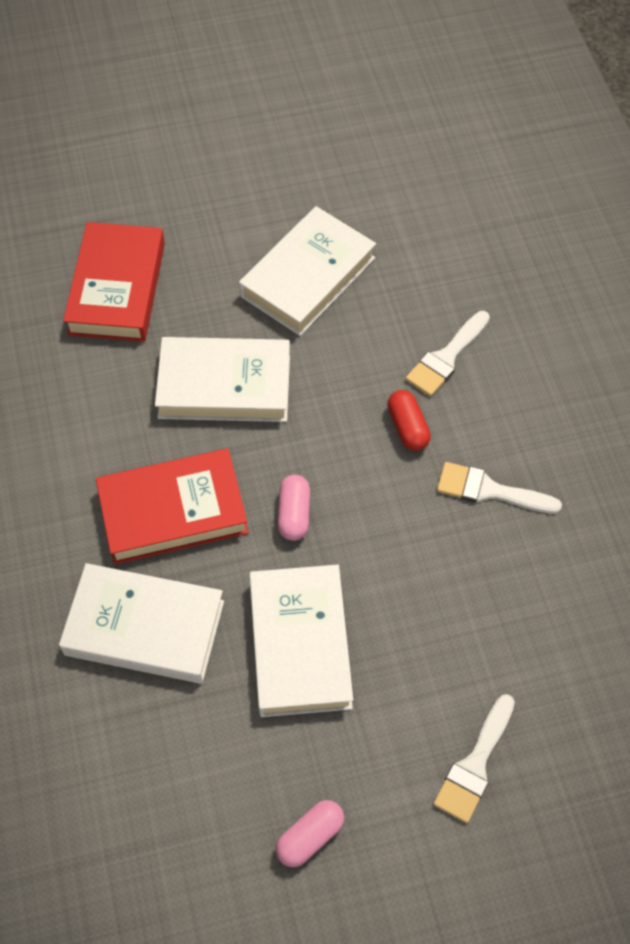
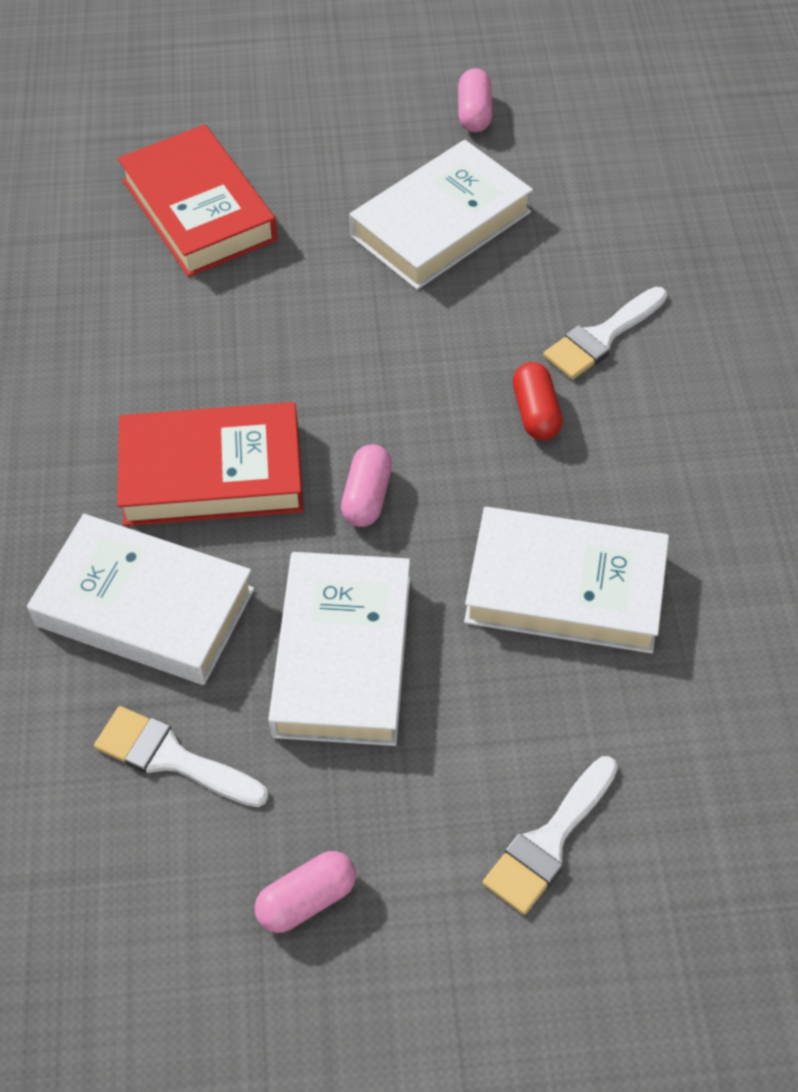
camera: 10 degrees right, 5 degrees down
(117, 288) = (199, 210): red book -> red book turned 45 degrees counterclockwise
(224, 385) = (309, 335): white book -> white book (565, 588)
(316, 177) = (474, 113): none -> pink capsule
(489, 490) = (630, 502): white brush -> white brush (172, 758)

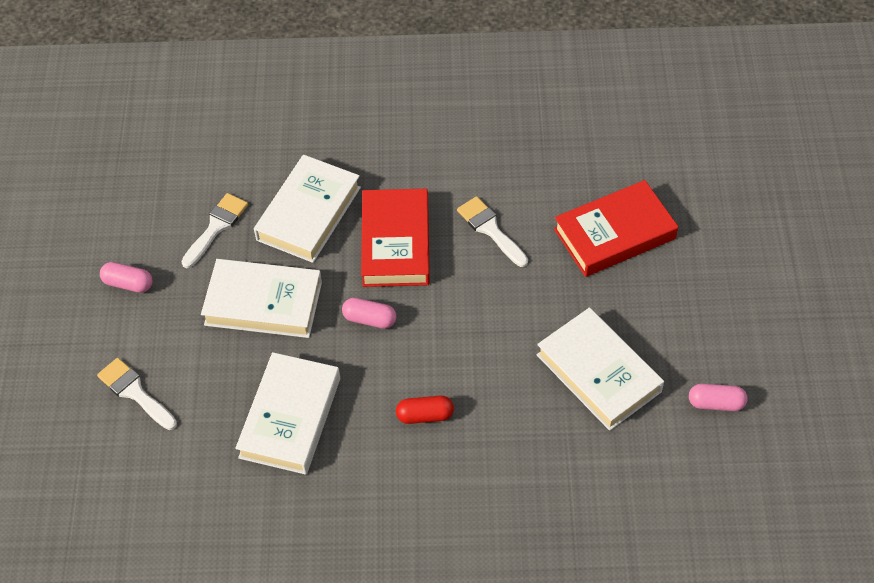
camera: 95 degrees right, 0 degrees up
(307, 899) = (128, 283): pink capsule -> pink capsule turned 45 degrees counterclockwise
(601, 337) = (487, 462): white brush -> white brush (490, 229)

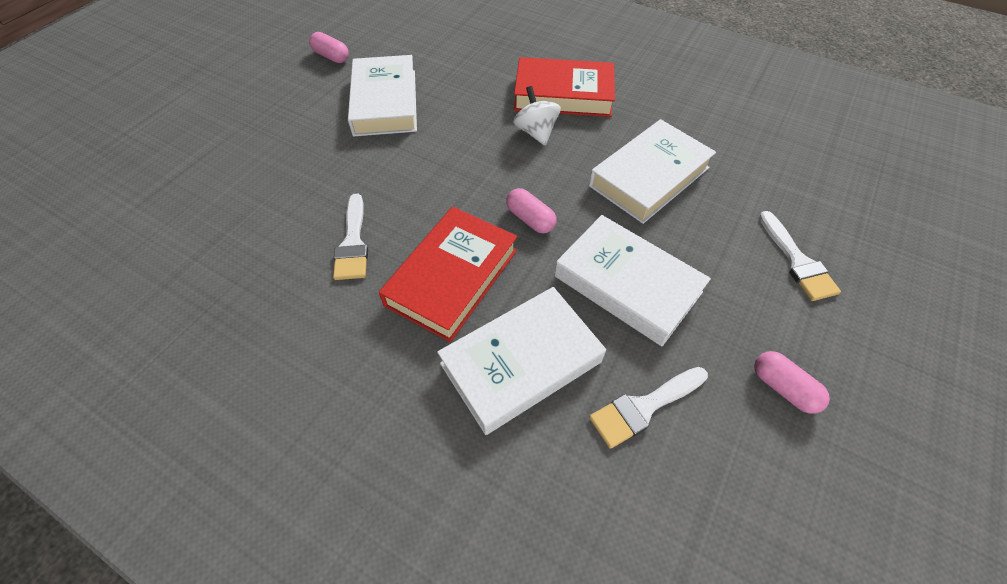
camera: 150 degrees left, 0 degrees up
(425, 415) = (536, 132): red capsule -> white spinning top
(614, 234) = (257, 184): red book -> red book (563, 94)

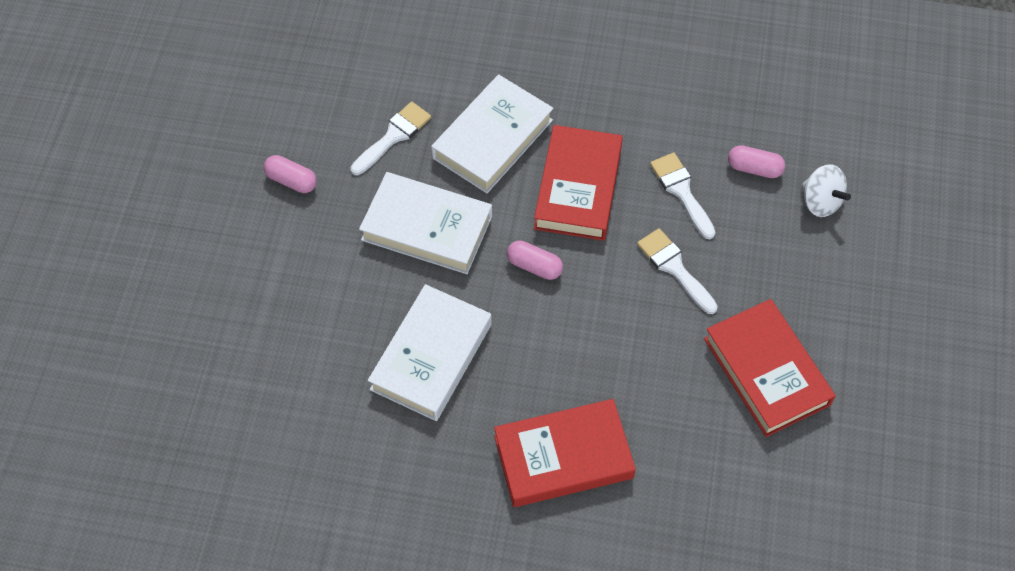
camera: 160 degrees right, 5 degrees up
(331, 56) = (887, 429): pink capsule -> pink capsule (754, 168)
(385, 102) = (766, 371): white book -> red book
(536, 132) = (572, 382): white spinning top -> white spinning top (820, 202)
(797, 261) = (277, 298): white brush -> white brush (674, 268)

